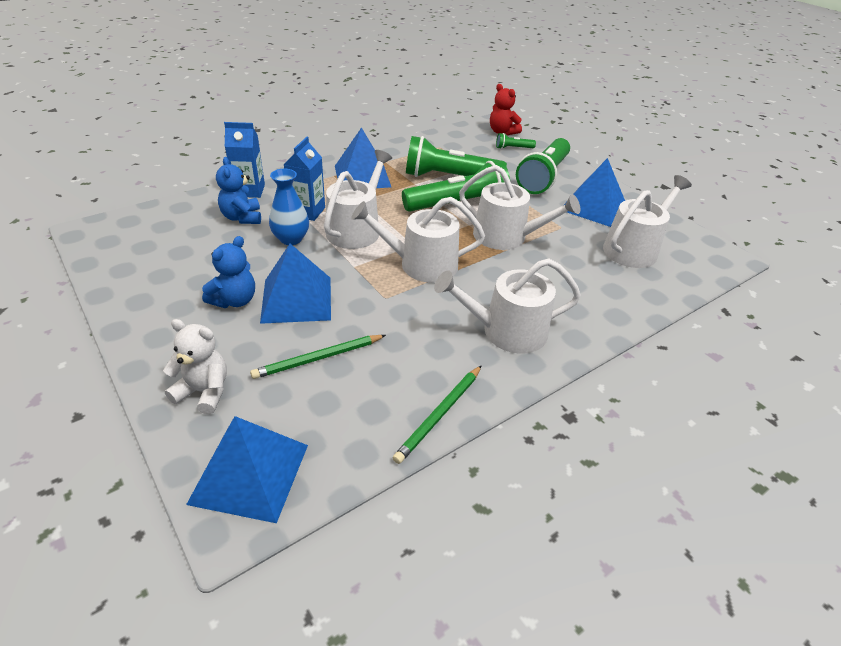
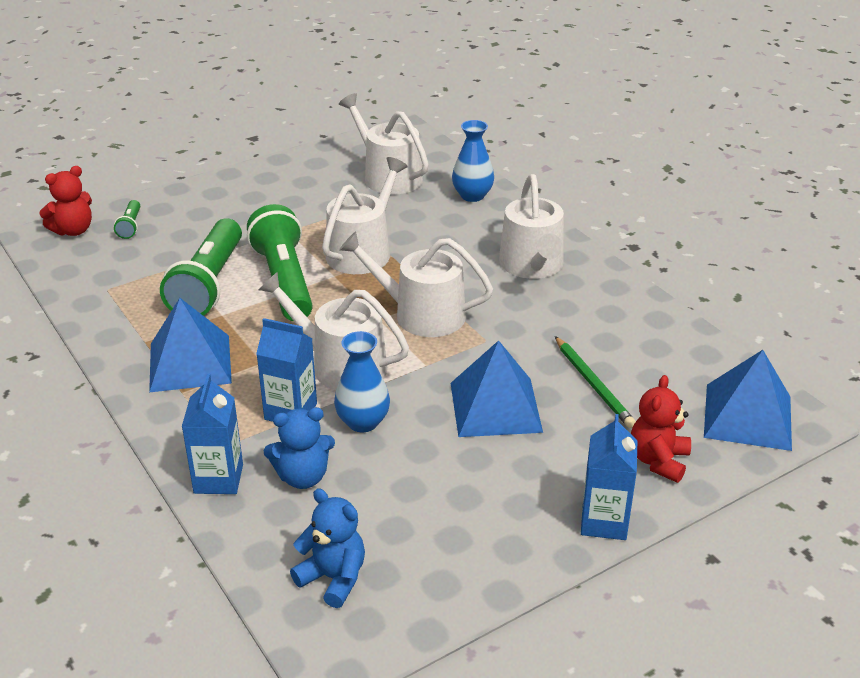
camera: 85 degrees left, 5 degrees down
(144, 350) = (604, 521): none -> blue carton
(204, 392) = (658, 461): white teddy bear -> red teddy bear
(234, 300) = (502, 458): blue teddy bear -> blue teddy bear (333, 578)
(421, 264) = (420, 314): white watering can -> white watering can turned 105 degrees clockwise
(439, 415) = (651, 310): green pencil -> none
(543, 177) = (221, 212): green flashlight -> none
(593, 206) = (299, 187): blue pyramid -> none
(622, 297) = (472, 196): none -> blue vase

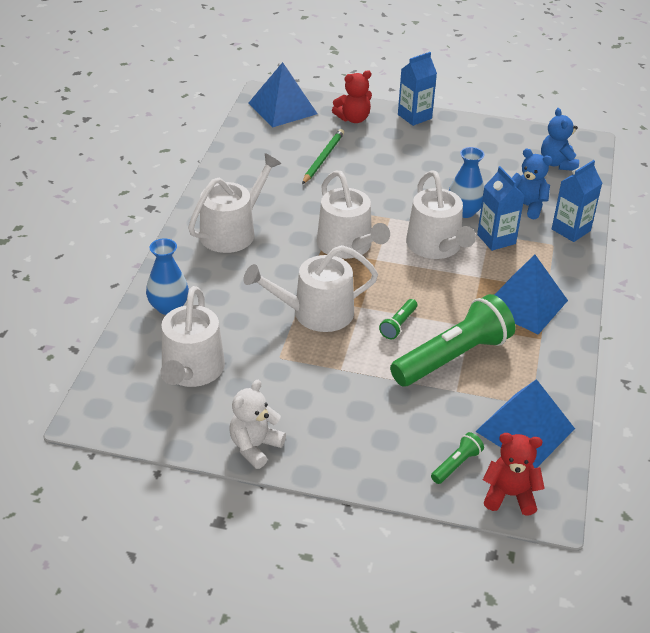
camera: 135 degrees left, 5 degrees up
(282, 168) = (255, 447): none -> white teddy bear
(284, 281) = (398, 325): green flashlight -> green flashlight, size x0.43
(495, 407) = (387, 178): blue pyramid -> blue pyramid (525, 430)

